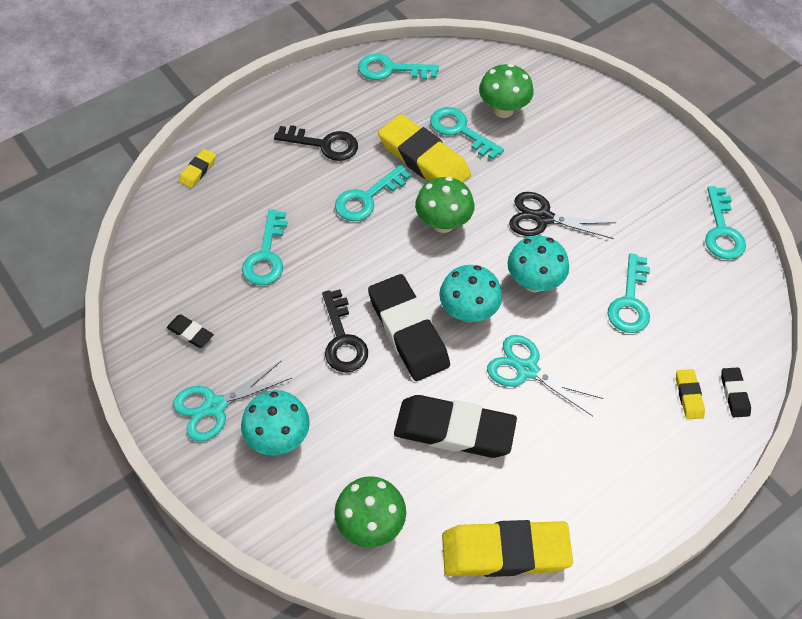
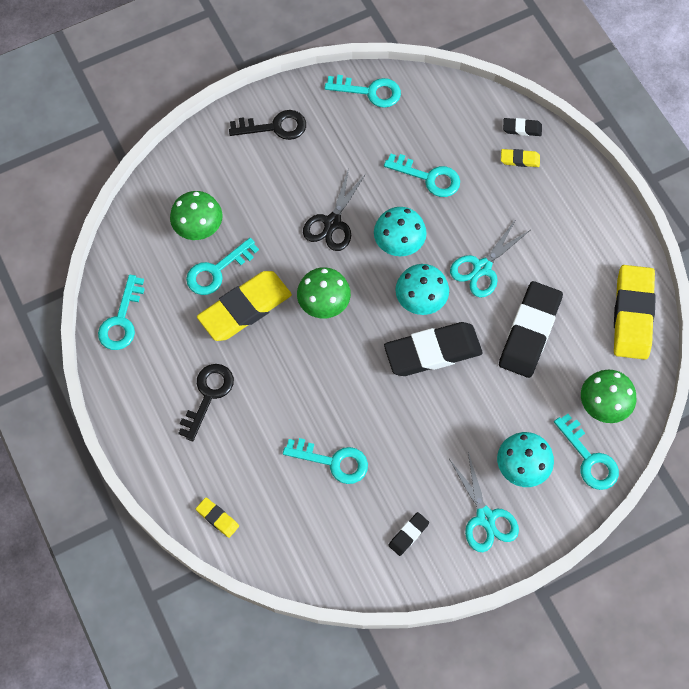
camera: 80 degrees left, 10 degrees up
(342, 339) = (433, 406): black key -> black key (275, 127)
(367, 198) = (282, 365): turquoise key -> turquoise key (589, 458)

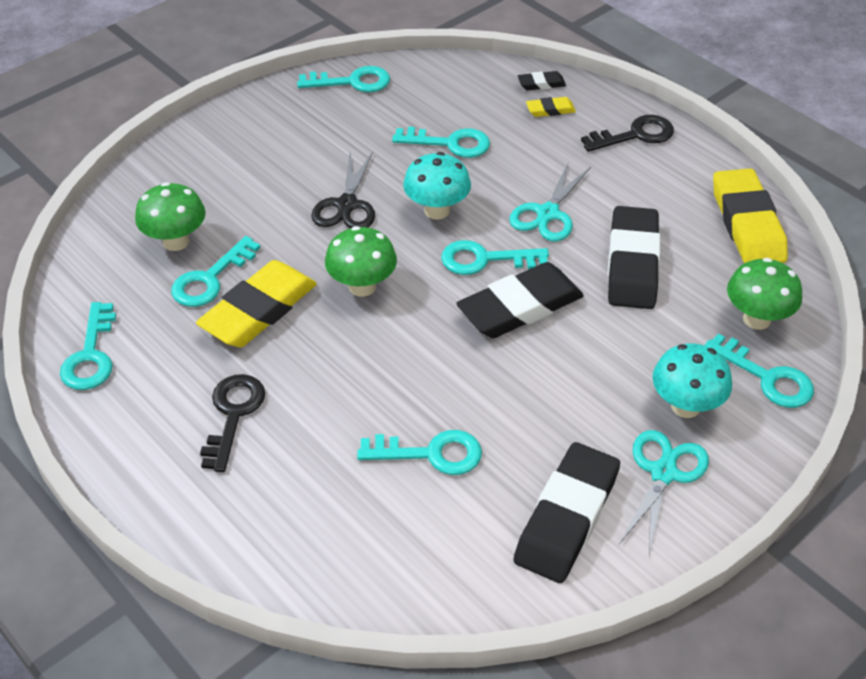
camera: 15 degrees left, 20 degrees down
(217, 518) = (285, 560): yellow eraser -> none
(275, 127) = (247, 130): black key -> black key (635, 135)
(408, 534) = (566, 517): black eraser -> black eraser, size x2.24
(420, 301) = (484, 259): turquoise mushroom -> turquoise key
(485, 517) = (663, 473): turquoise scissors -> turquoise scissors turned 120 degrees counterclockwise

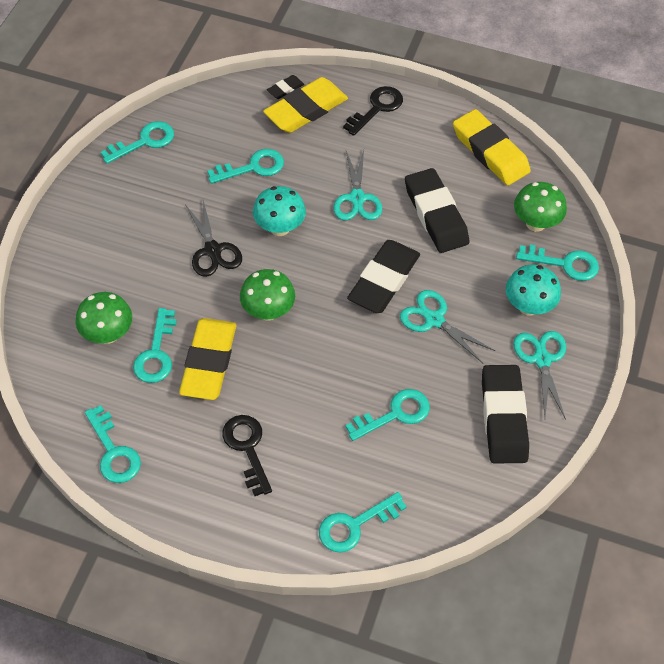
camera: 30 degrees left, 10 degrees up
(484, 259) = (337, 253): turquoise key -> turquoise key (354, 525)
(550, 110) = (306, 110): yellow eraser -> yellow eraser, size x2.24
(552, 372) = (434, 320): none -> turquoise scissors

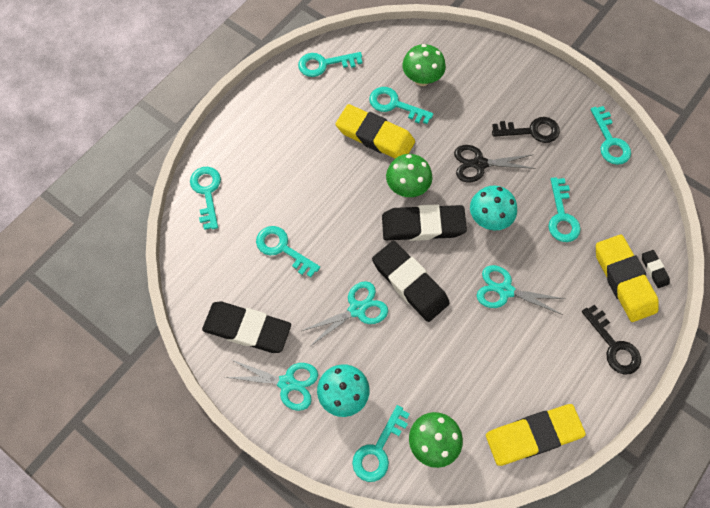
camera: 110 degrees right, 10 degrees up
(247, 448) = (294, 142): black key -> black key (531, 131)
(395, 414) = (282, 249): turquoise key -> turquoise key turned 135 degrees clockwise
(435, 214) = (468, 352): black eraser -> black eraser (423, 225)

